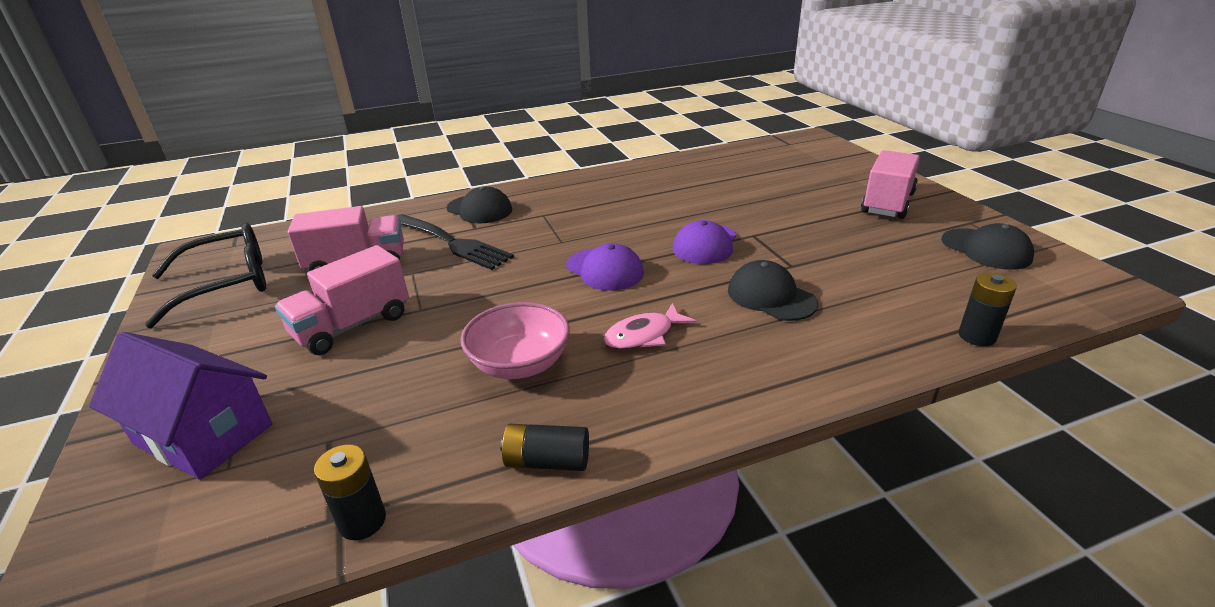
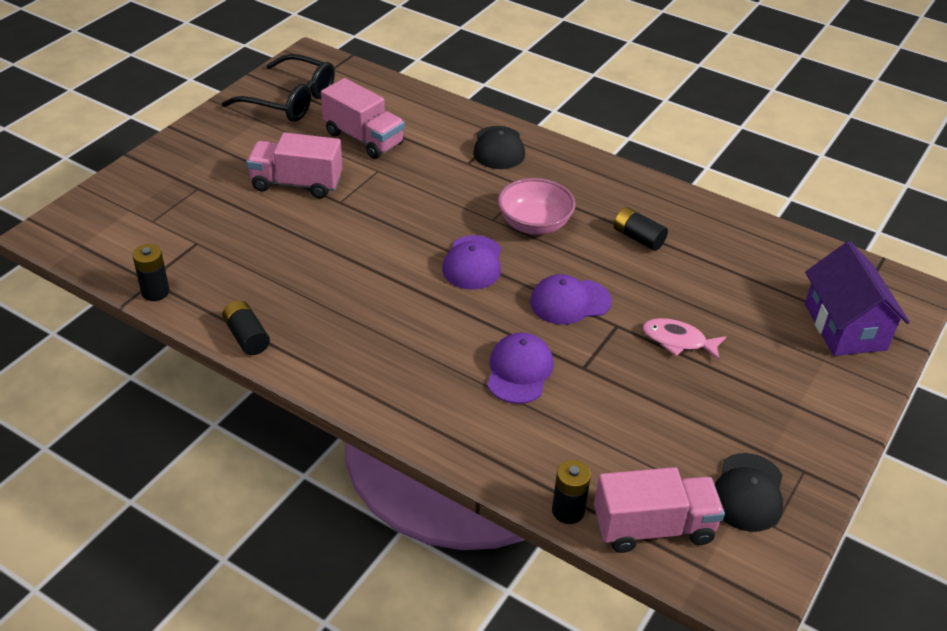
camera: 50 degrees right, 10 degrees up
(204, 434) = (166, 195): purple house -> purple house (845, 327)
(452, 243) = (434, 164): black fork -> none
(520, 364) = (322, 280): pink bowl -> pink bowl (534, 224)
(643, 335) = (404, 322): pink fish -> pink fish (678, 341)
(662, 195) = (638, 238): none -> black battery
(771, 296) = (519, 371): black cap -> purple cap
(887, 203) = (786, 398): pink truck -> pink truck (653, 527)

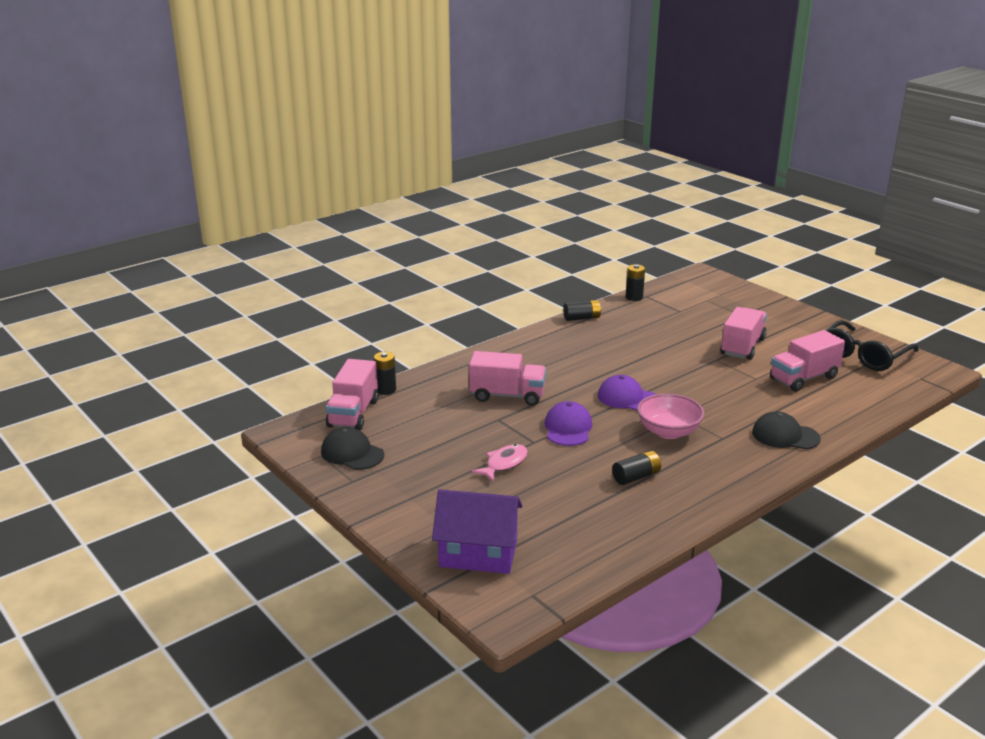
camera: 110 degrees right, 15 degrees down
(519, 371) = (507, 396): purple cap -> pink truck

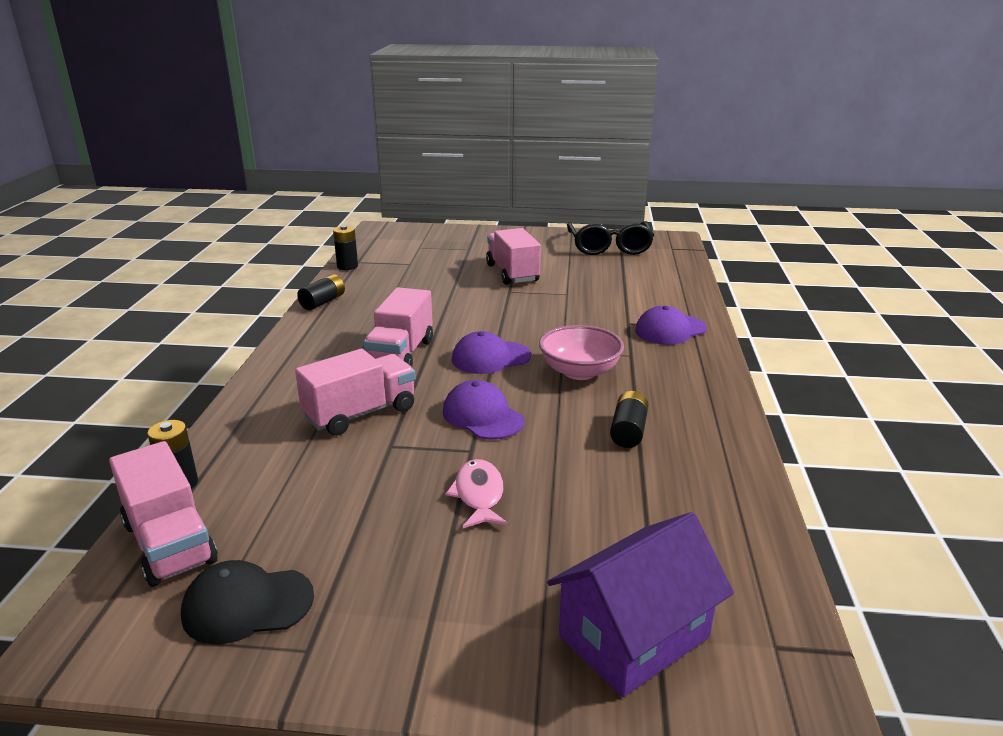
camera: 45 degrees left, 0 degrees up
(785, 436) = (670, 330): black cap -> purple cap
(803, 378) = (600, 279): pink truck -> pink truck (401, 354)

